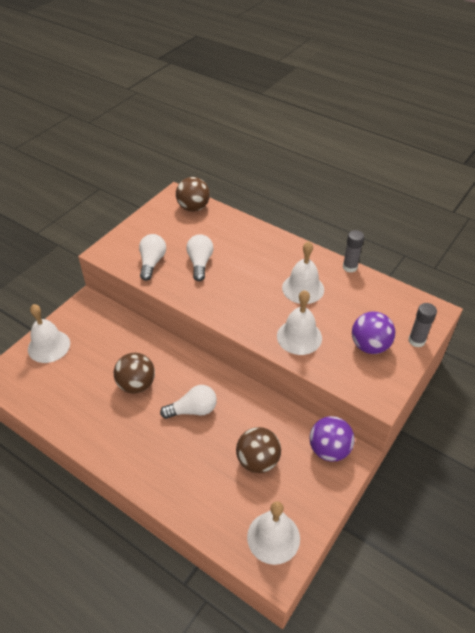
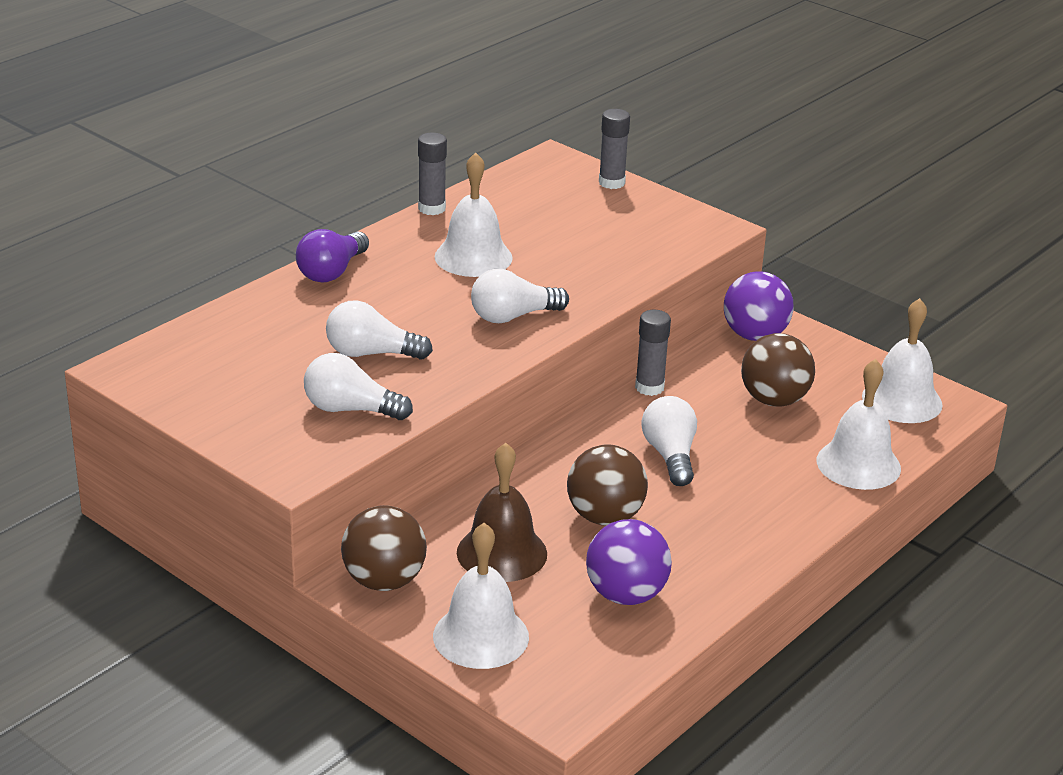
camera: 85 degrees left, 15 degrees down
(107, 347) = (502, 553): none -> brown bell
(193, 208) = (184, 349): brown ball -> brown ball (384, 581)
(245, 309) = (513, 316): none -> white light bulb
(258, 397) = (649, 387): none -> grey glue stick
(272, 241) = (332, 271): none -> purple light bulb
(299, 337) = (588, 274): white bell -> white bell (858, 464)
(369, 346) = (616, 219): purple ball -> purple ball (626, 595)

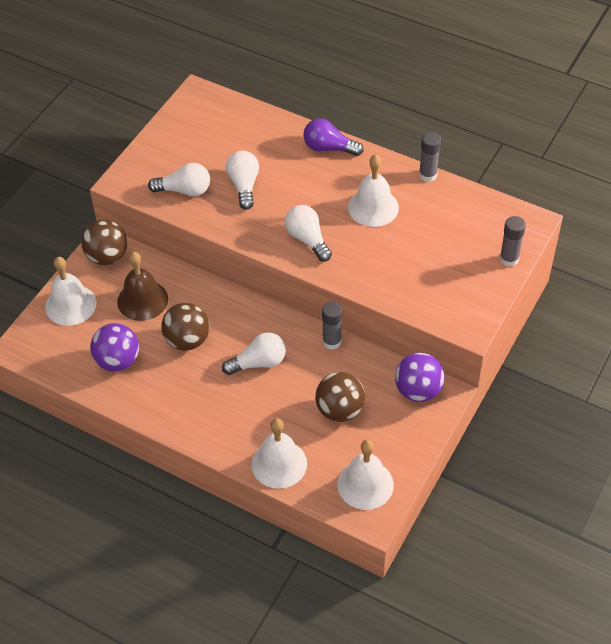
camera: 80 degrees right, 20 degrees up
(351, 409) = (184, 190): white light bulb -> white light bulb turned 90 degrees clockwise

